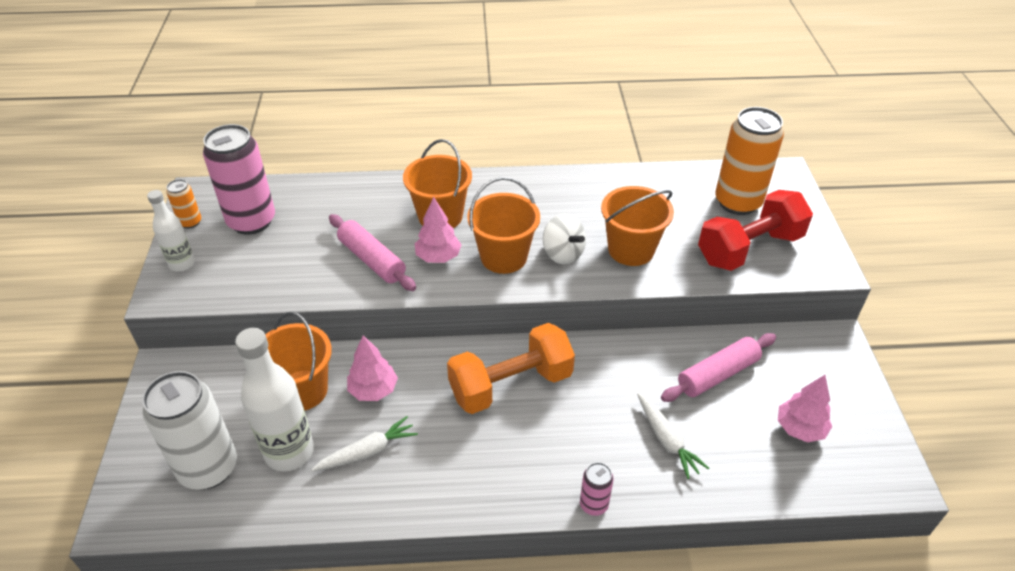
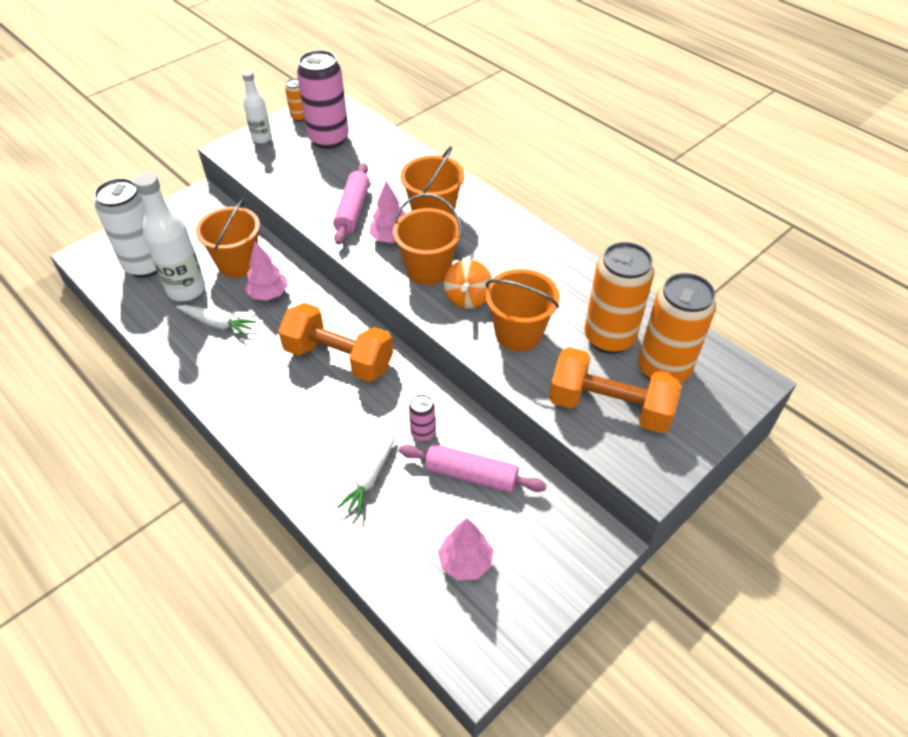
camera: 50 degrees right, 5 degrees up
(563, 254) = (468, 298): white spinning top -> orange spinning top
(593, 505) = (272, 466): pink can -> pink can (423, 433)
(682, 208) = (609, 338): none -> orange can
(749, 248) = (609, 407): red dumbbell -> orange dumbbell

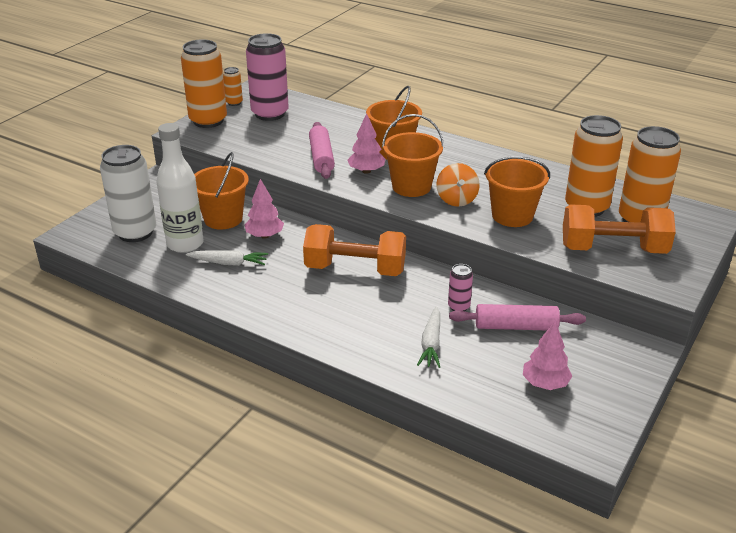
camera: 15 degrees left, 15 degrees down
(261, 138) = (208, 121): white bottle -> orange can

